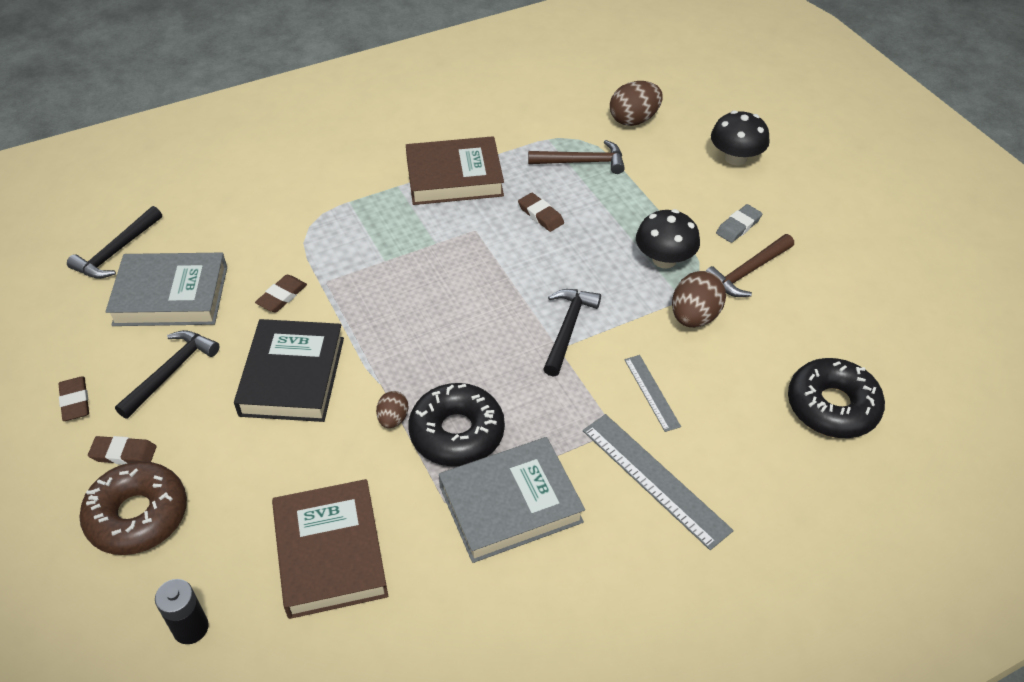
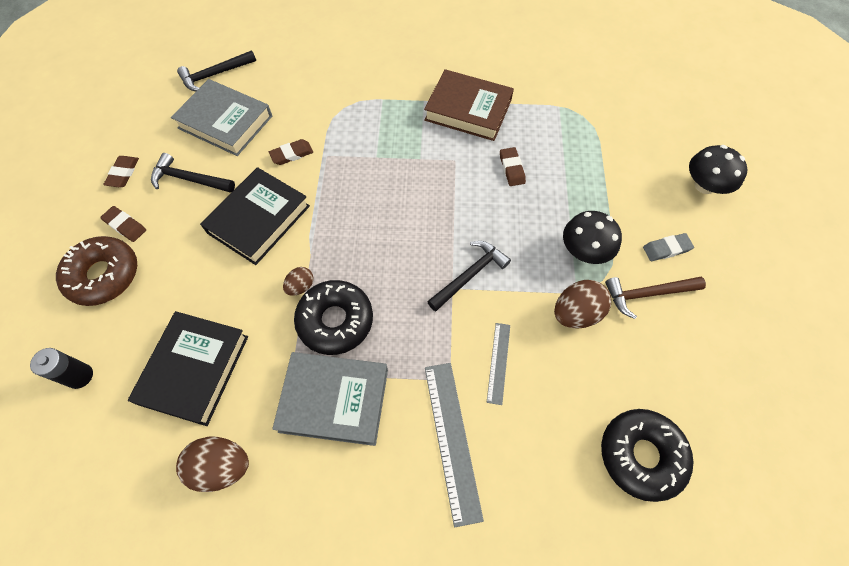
camera: 30 degrees right, 15 degrees up
(171, 372) = (189, 179): black hammer -> black hammer turned 135 degrees counterclockwise
(330, 553) = (194, 369): brown book -> black book
(582, 162) = (573, 137): brown hammer -> none
(633, 120) = (639, 116): brown egg -> brown egg (222, 466)

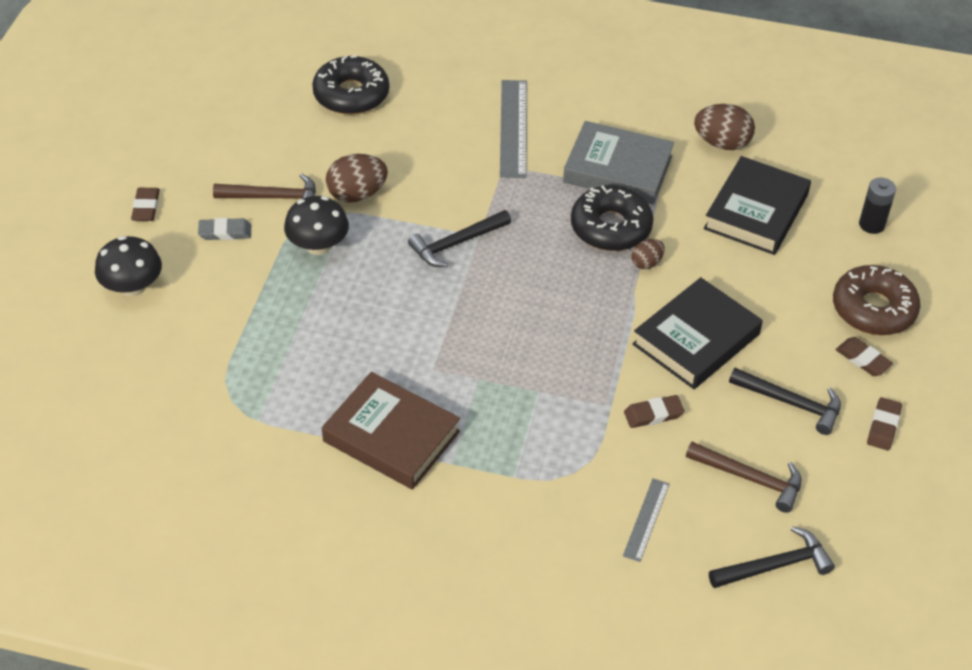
camera: 170 degrees left, 15 degrees down
(225, 122) = (750, 479): grey book -> brown hammer
(498, 362) = (452, 170): grey ruler -> grey ruler (646, 519)
(511, 168) = (363, 346): brown eraser -> brown eraser (146, 207)

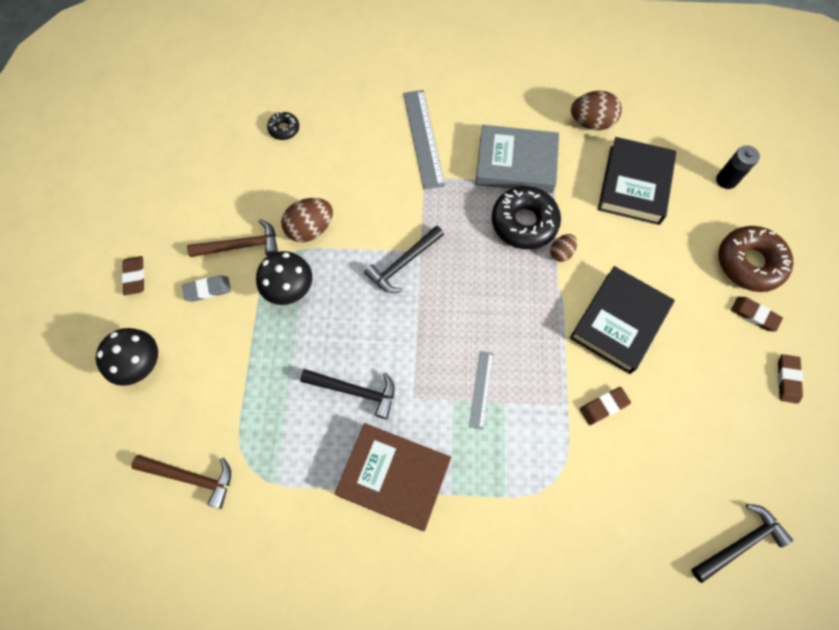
camera: 10 degrees left, 20 degrees up
(351, 95) = (284, 129): black donut -> black donut, size x0.50
(646, 519) = (624, 518): grey ruler -> grey ruler (481, 389)
(750, 479) = (697, 456): brown hammer -> brown hammer (191, 477)
(791, 403) = (710, 371): black hammer -> black hammer (355, 391)

